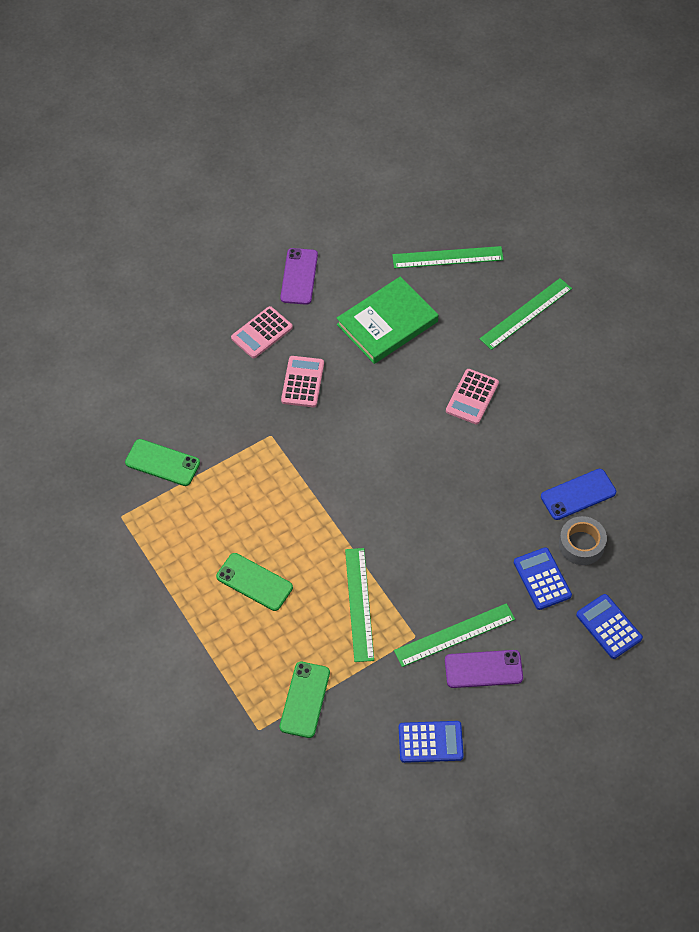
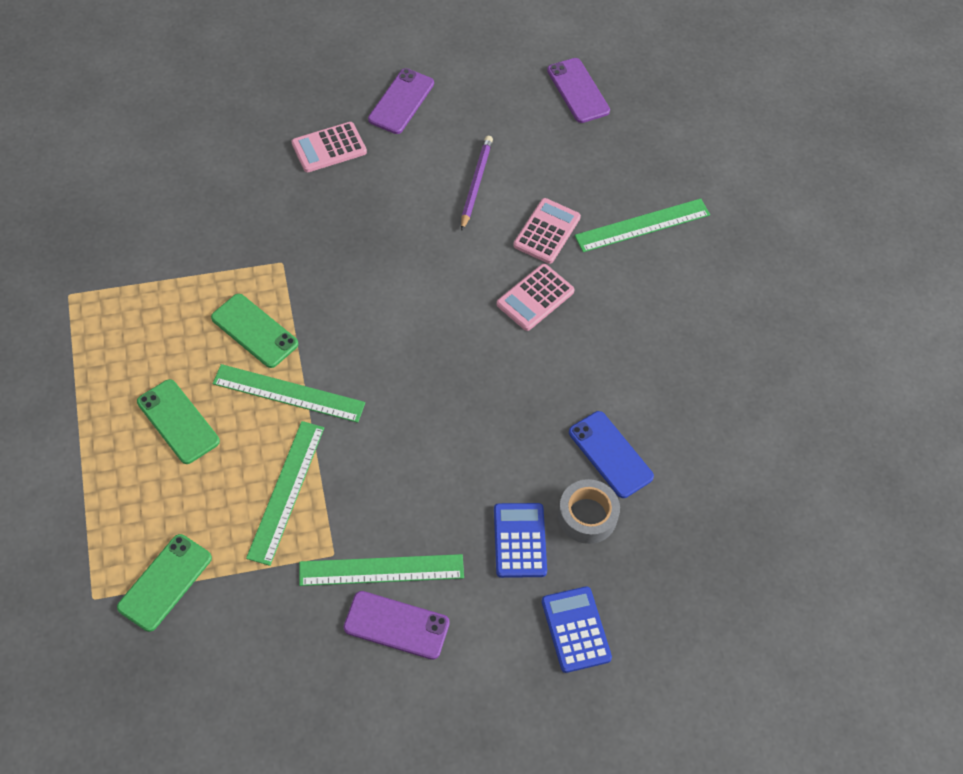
camera: 15 degrees right, 0 degrees up
(162, 463) = (145, 251): green phone -> green phone (254, 331)
(302, 382) = (348, 216): pink calculator -> pink calculator (547, 231)
(387, 323) = (476, 183): green book -> purple pencil
(430, 222) = (578, 91): none -> purple phone
(430, 742) = (288, 692): blue calculator -> none
(447, 257) = (580, 134): green ruler -> green ruler (288, 393)
(578, 494) = (610, 454): blue phone -> blue phone turned 60 degrees clockwise

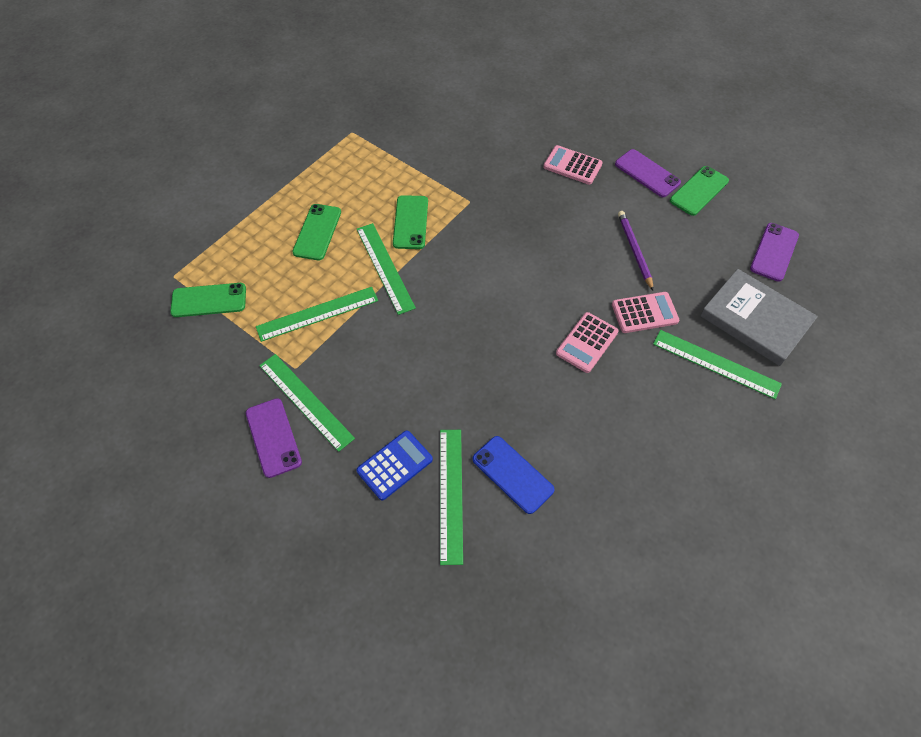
camera: 55 degrees right, 0 degrees up
(401, 101) = (647, 173): purple phone -> purple phone turned 60 degrees clockwise
(461, 83) = (699, 191): none -> green phone
(476, 183) = (634, 251): purple pencil -> purple pencil turned 75 degrees counterclockwise
(535, 298) = (587, 343): pink calculator -> pink calculator turned 60 degrees counterclockwise
(576, 629) = (356, 550): blue calculator -> none
(587, 516) = (451, 494): grey tape -> green ruler
(610, 454) = (512, 474): blue phone -> blue phone turned 60 degrees counterclockwise
(628, 163) = (755, 320): none -> grey book

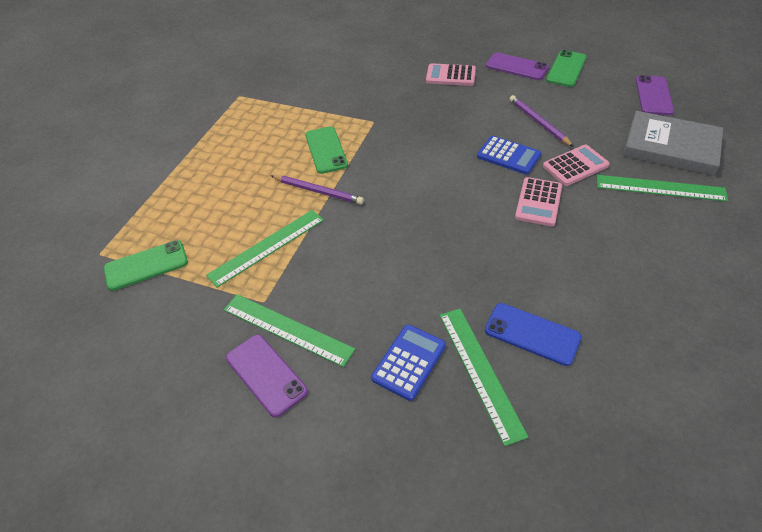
camera: 15 degrees left, 10 degrees down
(317, 232) = (238, 179): green phone -> none
(385, 267) = (318, 191): green ruler -> purple pencil
(584, 281) = (508, 156): none -> blue calculator

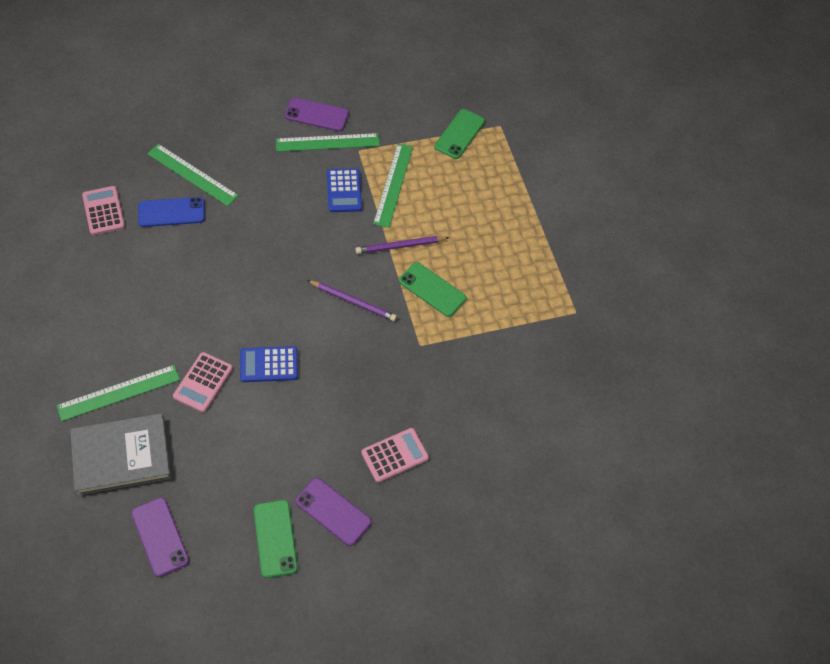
camera: 135 degrees right, 10 degrees up
(409, 362) = (238, 160): blue calculator -> blue calculator (344, 191)
(516, 67) = (333, 511): purple phone -> purple phone turned 45 degrees clockwise
(538, 202) = (217, 324): pink calculator -> pink calculator (103, 211)
(539, 122) = (263, 426): purple pencil -> purple pencil (353, 302)

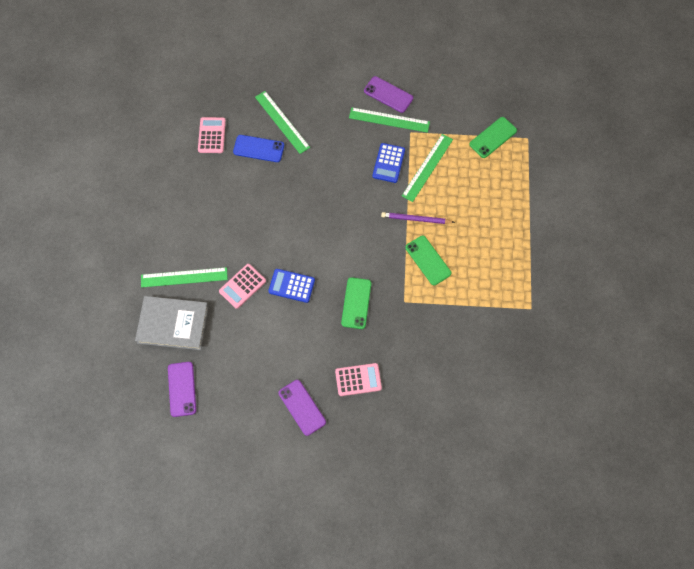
camera: 25 degrees right, 10 degrees up
(275, 538) = (257, 414): green phone -> green phone (356, 303)
(353, 302) = (366, 254): purple pencil -> none

